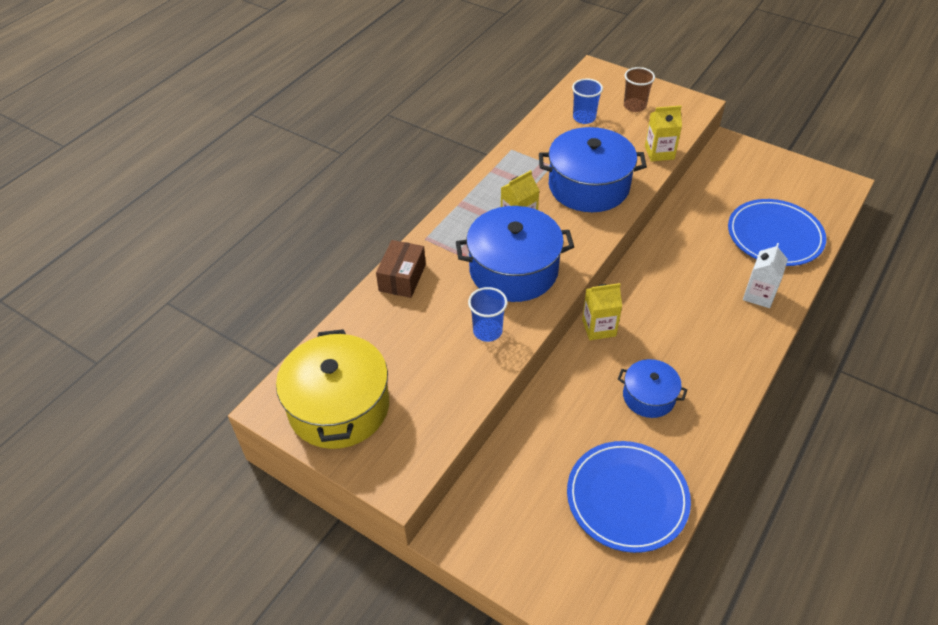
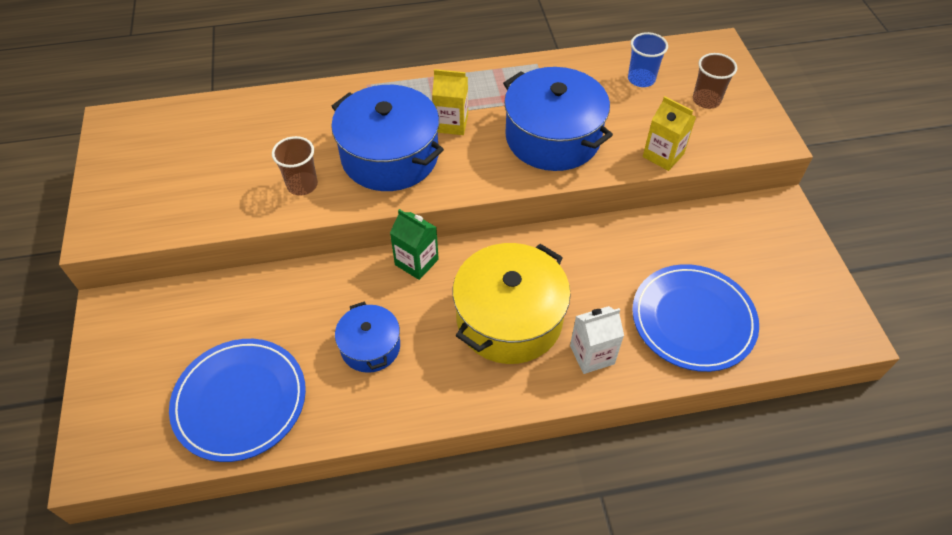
camera: 45 degrees right, 5 degrees up
(339, 406) = (142, 154): yellow pot -> yellow pot (509, 318)
(402, 278) = (309, 101): brown box -> none
(487, 331) = (302, 185): blue cup -> brown cup
(599, 328) = (416, 262): yellow carton -> green carton

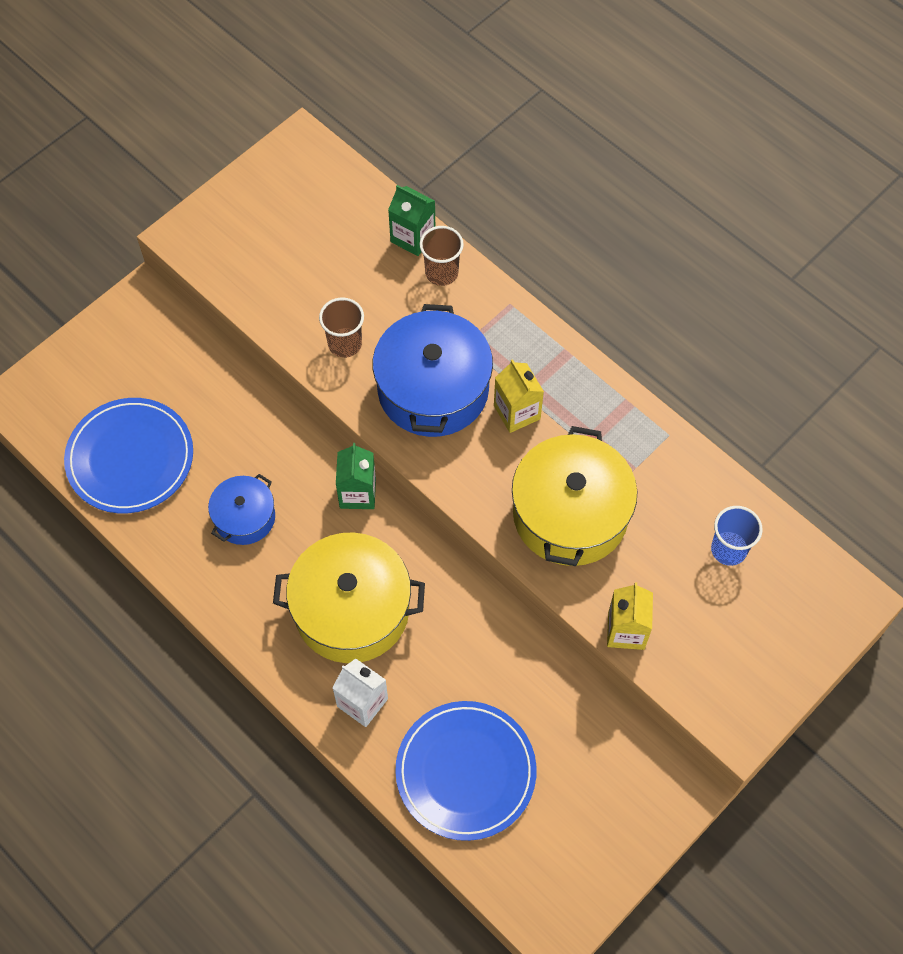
camera: 55 degrees right, 10 degrees up
(261, 104) = (413, 237): none -> green carton
(552, 137) = (570, 514): blue pot -> yellow pot
(706, 100) = (748, 632): brown cup -> brown cup (441, 273)

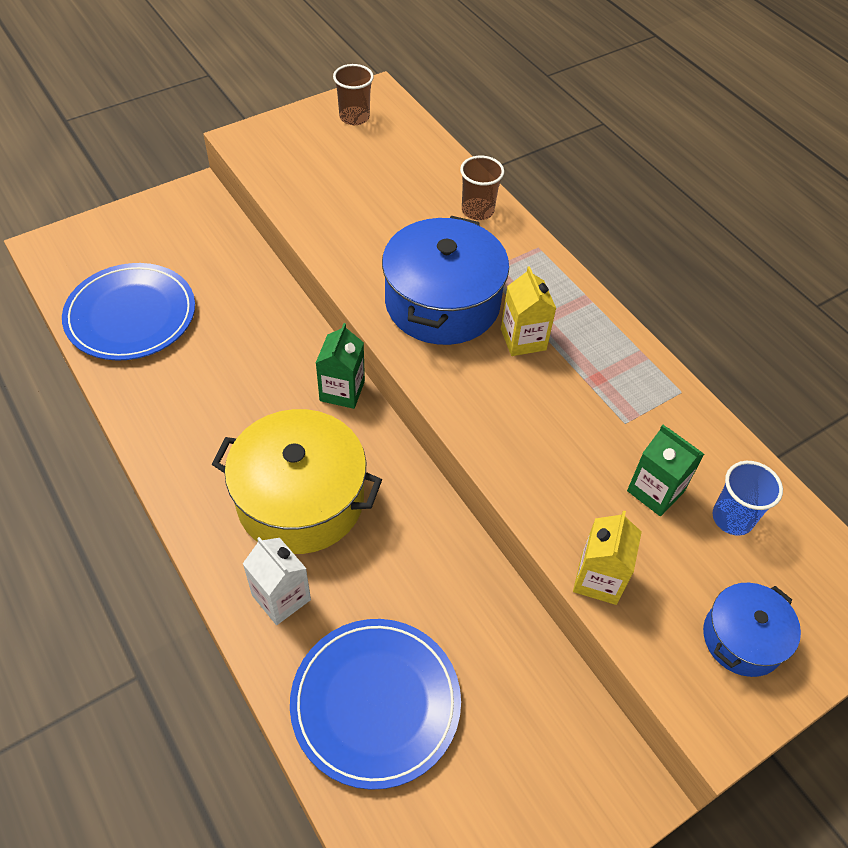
camera: 10 degrees right, 10 degrees down
(244, 517) = (221, 389): blue pot -> blue pot (742, 638)
(345, 344) = (366, 249): brown cup -> brown cup (354, 117)
(413, 237) = (458, 179): green carton -> green carton (655, 491)
(570, 514) = (559, 445): yellow pot -> none

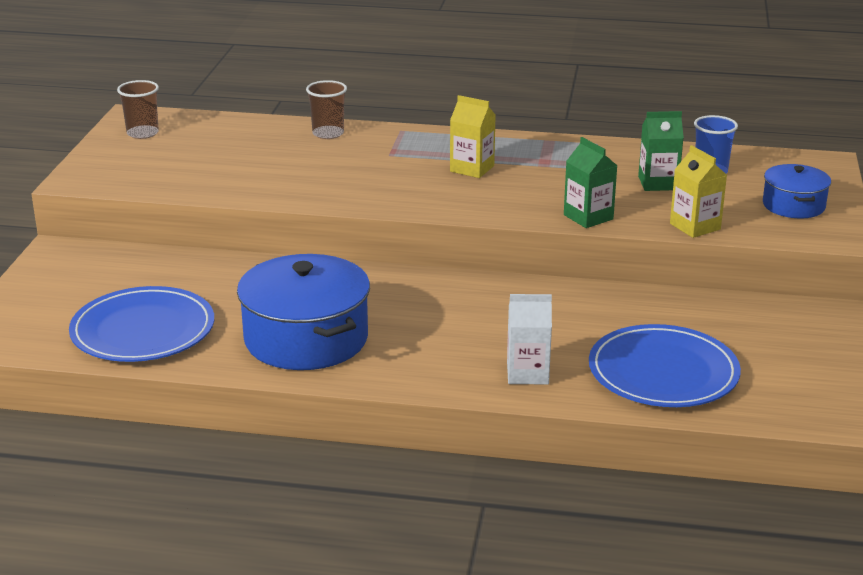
camera: 45 degrees left, 25 degrees down
(300, 499) = (453, 332): yellow pot -> none
(342, 391) = (380, 276): green carton -> green carton (588, 217)
(442, 303) = (391, 179): blue pot -> blue pot (306, 339)

